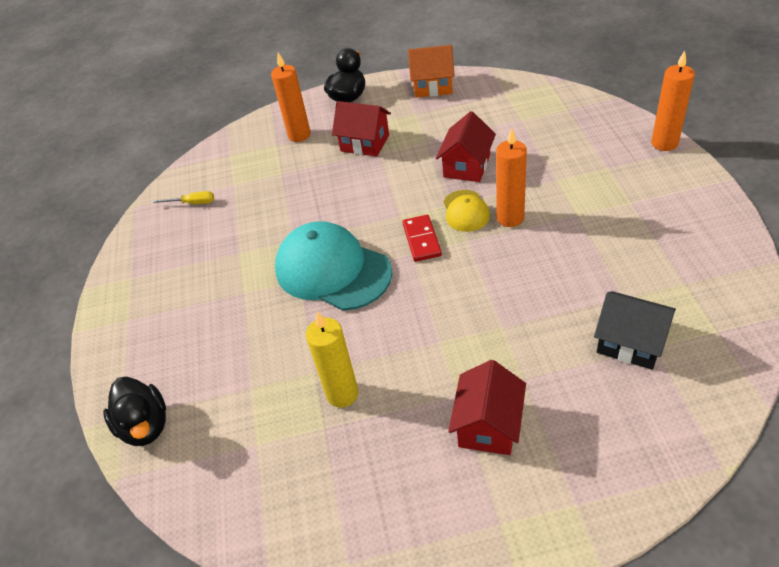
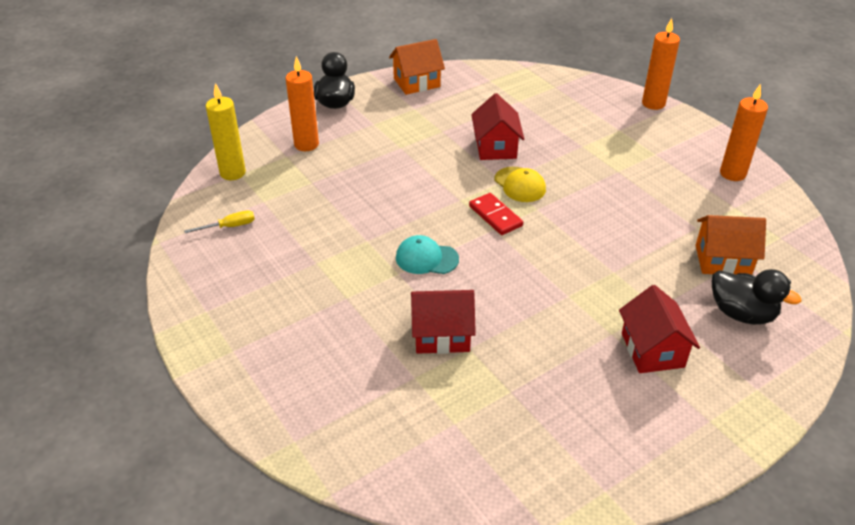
camera: 30 degrees left, 5 degrees down
(145, 426) = (326, 440): black duck -> black duck (741, 313)
(332, 270) = (426, 258): turquoise cap -> turquoise cap, size x0.50
(342, 394) = (508, 359): yellow candle -> yellow candle (232, 173)
(365, 143) = (382, 142): red house -> red house (441, 335)
(510, 218) = (563, 183): orange candle -> orange candle (732, 174)
(630, 343) = (722, 260): black house -> orange house

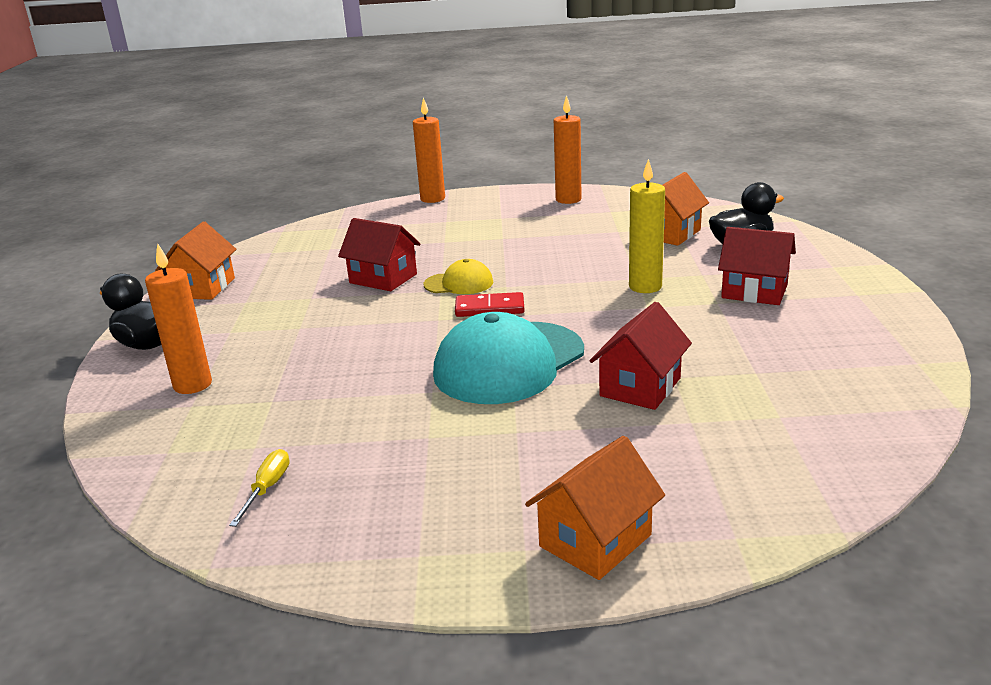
camera: 55 degrees left, 15 degrees down
(232, 173) = (156, 457): yellow candle -> yellow candle (645, 287)
(256, 377) = (595, 540): none -> orange house
(426, 258) = (509, 363): turquoise cap -> turquoise cap, size x1.99

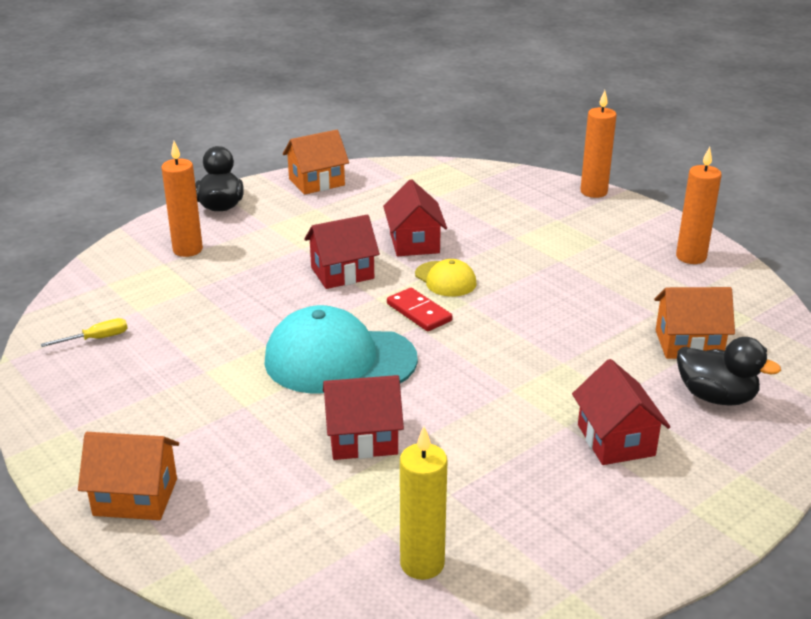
camera: 50 degrees right, 5 degrees up
(375, 321) = (342, 273): none -> red house
(645, 287) = (550, 373): yellow candle -> yellow candle (422, 564)

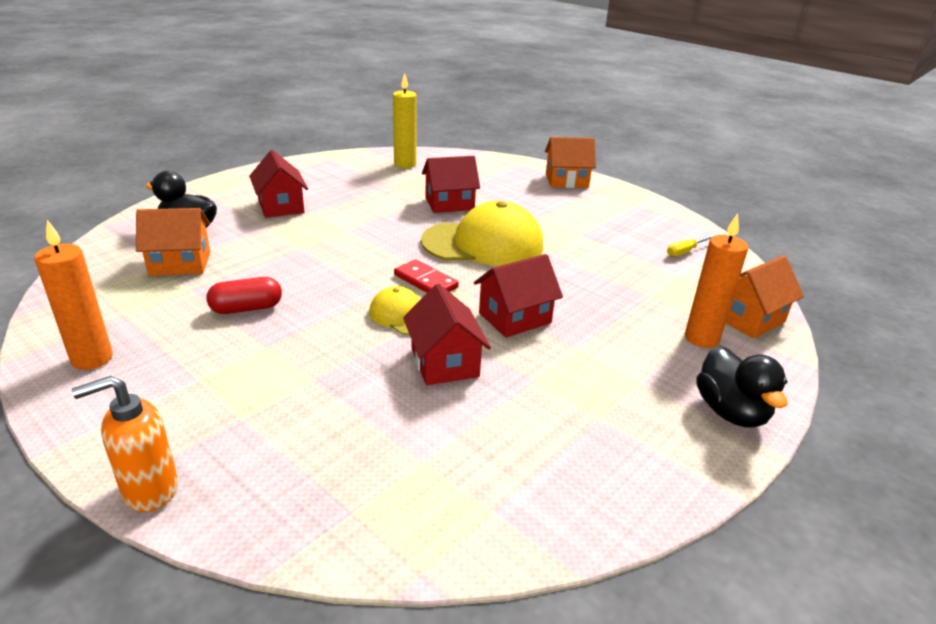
camera: 170 degrees right, 0 degrees up
(316, 182) = (632, 480): orange house -> orange house (748, 319)
(339, 360) = (483, 244): turquoise cap -> yellow cap
(590, 291) = (246, 308): none -> red capsule
(593, 192) = (150, 490): orange candle -> orange soap dispenser

